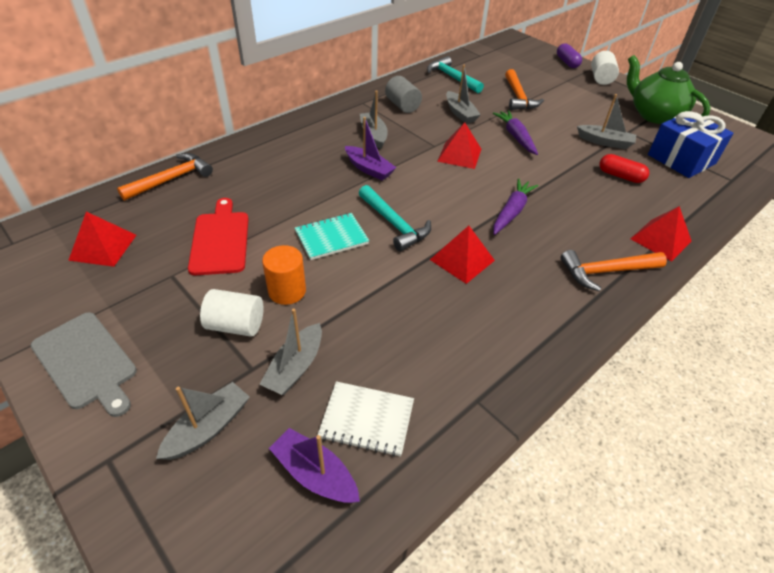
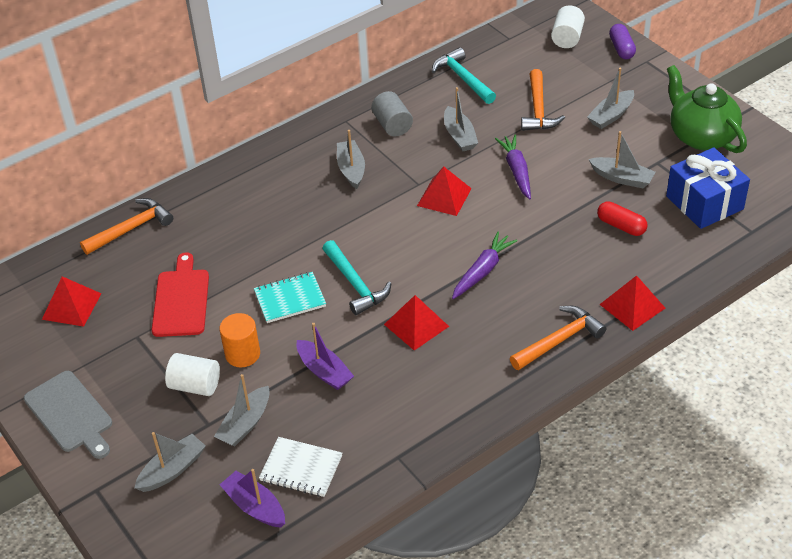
camera: 10 degrees right, 0 degrees up
(369, 169) = (339, 216): purple boat -> purple boat (324, 371)
(577, 101) = (611, 115): none -> grey boat
(601, 78) = (656, 76): white cylinder -> white cylinder (567, 38)
(606, 271) = (559, 340): orange hammer -> orange hammer turned 150 degrees clockwise

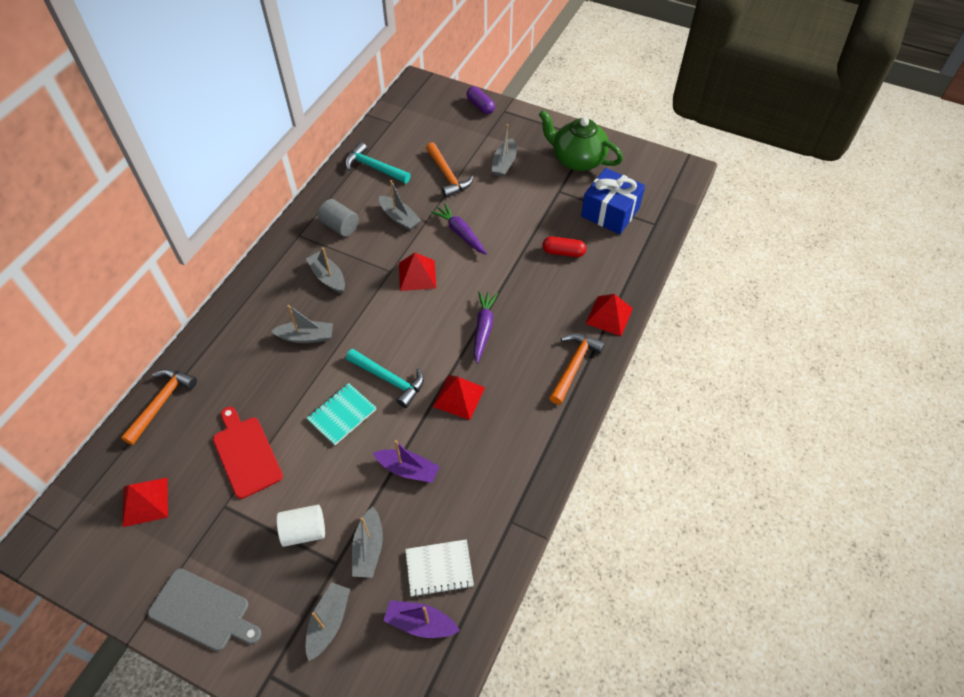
camera: 30 degrees left, 10 degrees up
(242, 354) = (329, 483): orange cylinder -> none
(567, 38) = (435, 109): white cylinder -> none
(622, 178) = (541, 212): grey boat -> grey boat (306, 337)

